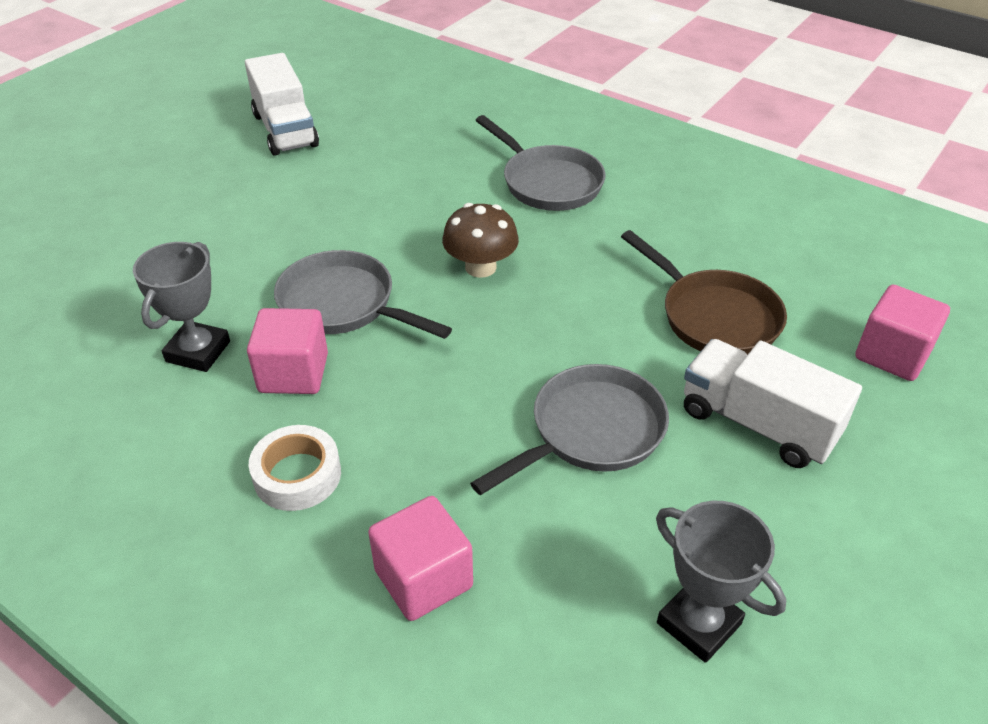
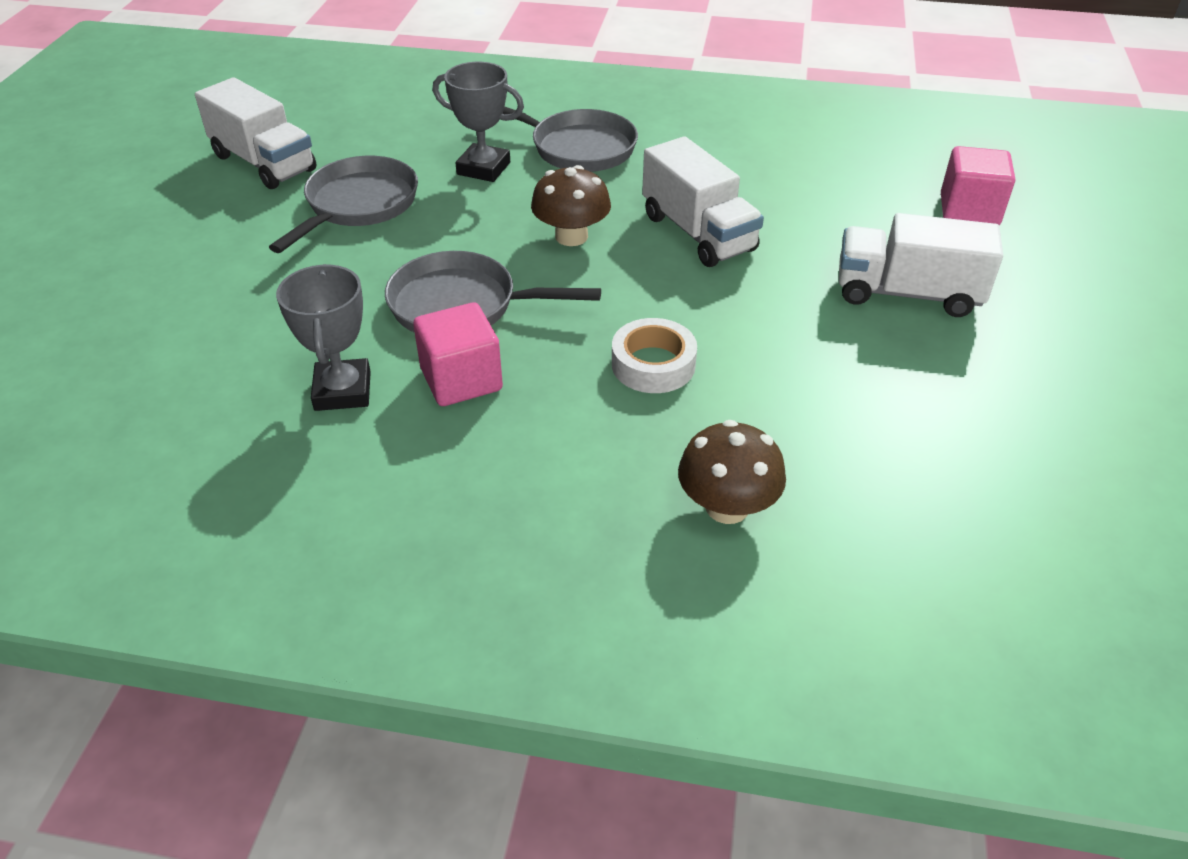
camera: 25 degrees left, 0 degrees up
(297, 475) = (539, 465): white tape -> white tape (653, 364)
(423, 579) = (727, 507): pink cube -> brown mushroom
(591, 432) = (778, 342): grey pan -> grey pan (358, 205)
(596, 297) = (698, 233): none -> white truck
(698, 623) = (975, 457): grey trophy -> grey trophy (483, 168)
(714, 317) = (810, 221): brown pan -> none

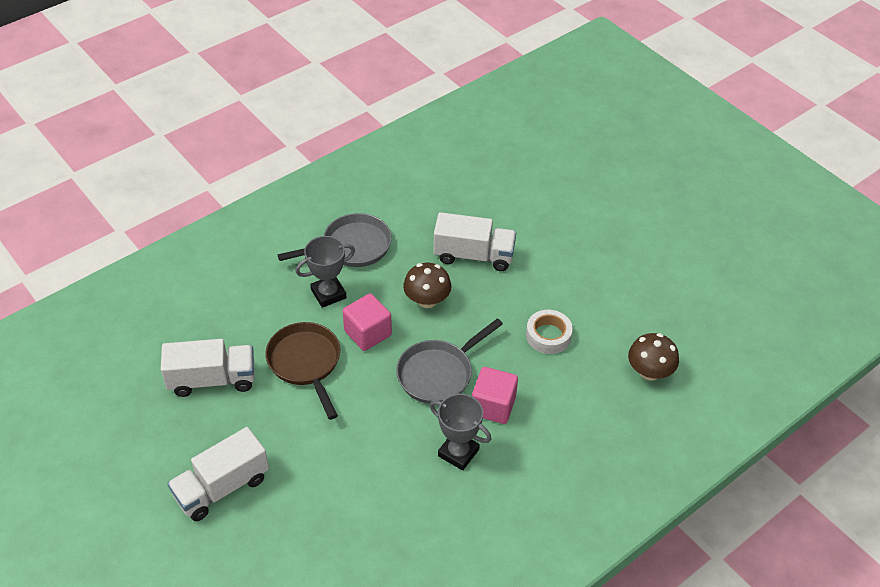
camera: 50 degrees left, 5 degrees up
(358, 205) = (306, 363): grey pan -> brown pan
(907, 293) = (586, 224): white truck -> white truck (222, 487)
(969, 210) = (555, 160): pink cube -> pink cube (368, 333)

